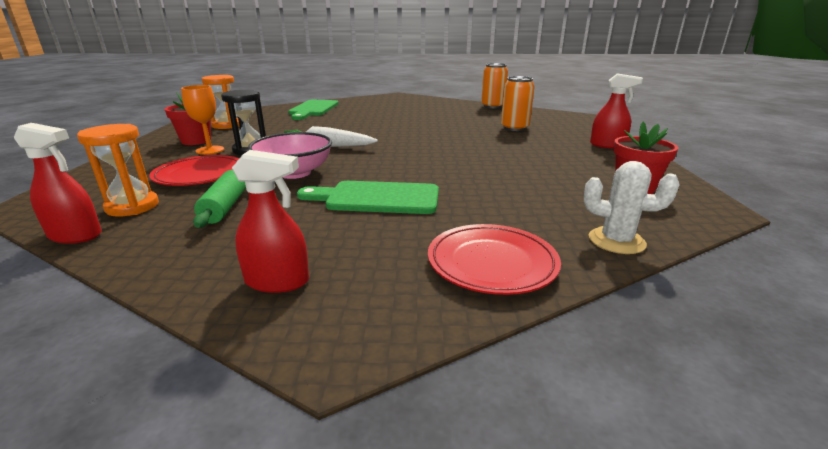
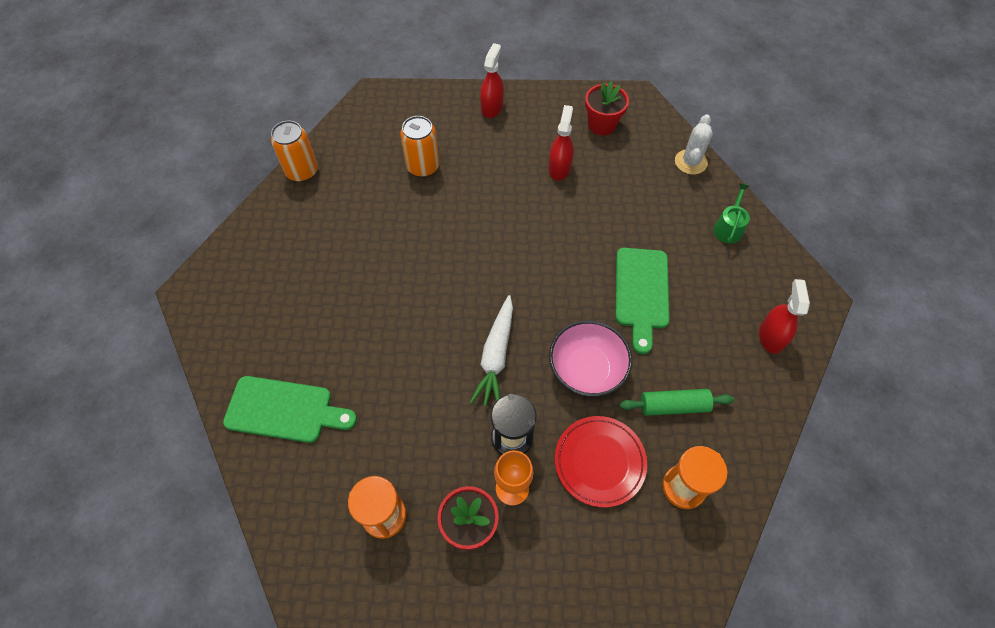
camera: 90 degrees left, 35 degrees up
(75, 235) = (741, 501): red spray bottle -> red spray bottle (559, 168)
(492, 263) = (728, 227): red plate -> green watering can

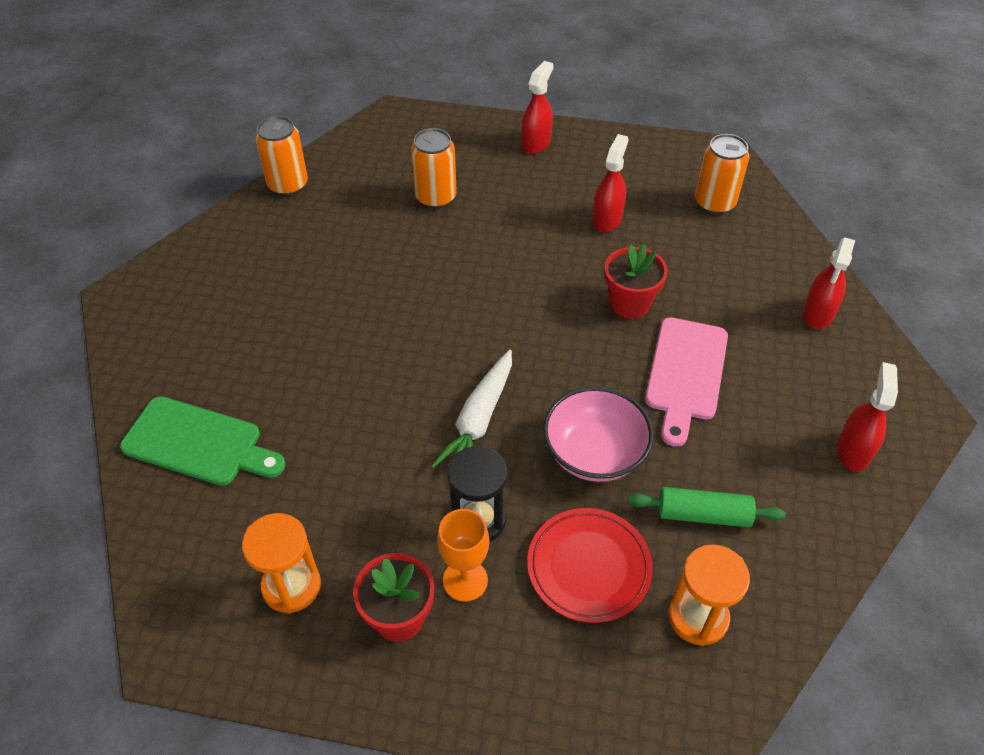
camera: 10 degrees right, 10 degrees down
(602, 125) = (672, 178): red flower pot -> red flower pot (629, 303)
(638, 143) = (714, 203): none -> orange can
(641, 293) = (686, 374): green cutting board -> pink cutting board
(690, 162) = (780, 233): white cactus -> none
(728, 227) = (817, 314): green watering can -> red spray bottle

